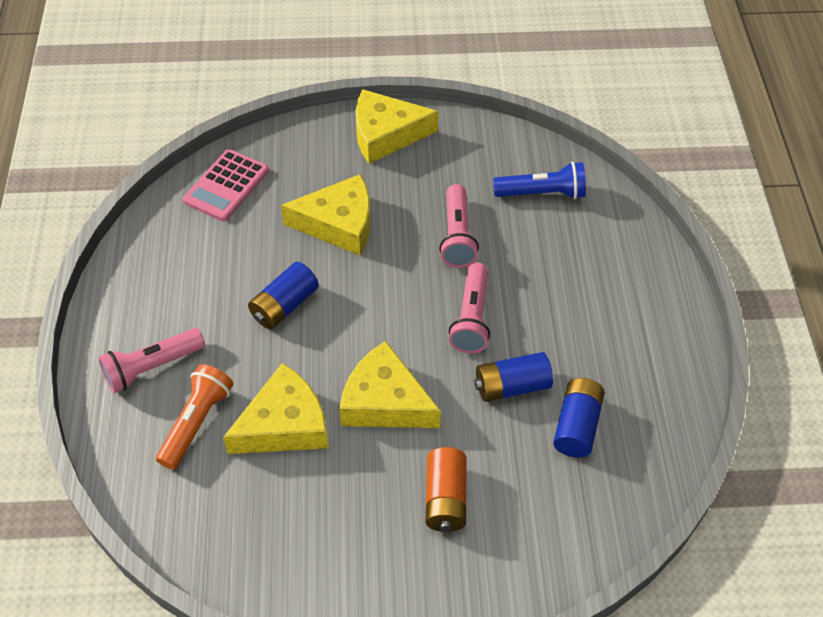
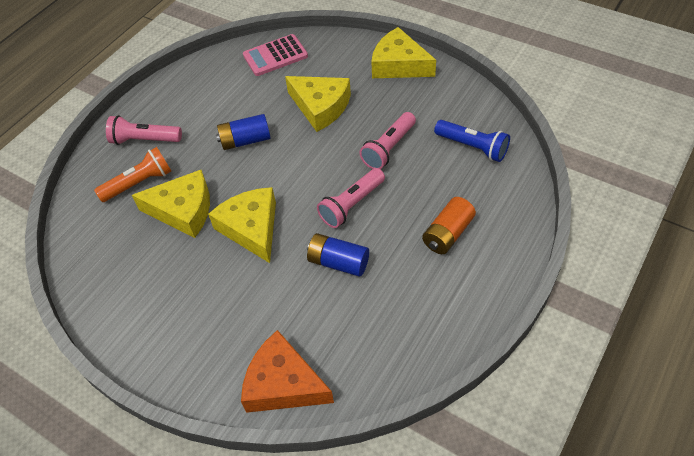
camera: 40 degrees right, 0 degrees up
(445, 498) = (233, 309): orange battery -> orange battery (447, 234)
(565, 541) = (283, 383): none -> orange cheese
(577, 426) = (359, 312): blue battery -> none

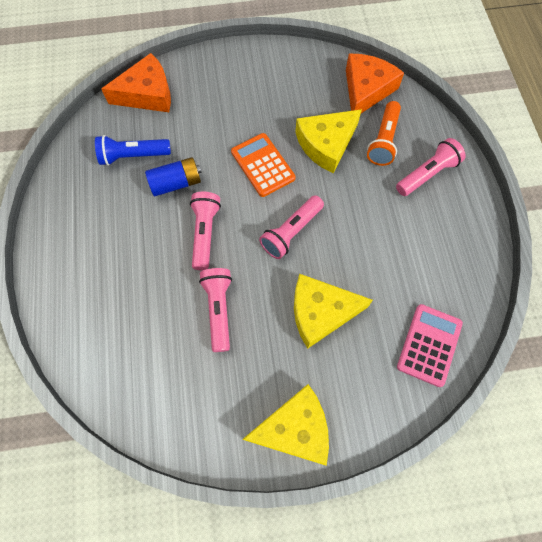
camera: 135 degrees right, 15 degrees up
(93, 234) = (366, 90): none -> orange cheese
(245, 140) = (348, 230): blue battery -> none
(252, 228) = (262, 165): yellow cheese -> orange calculator
(286, 164) = (291, 232): none -> pink flashlight
(447, 234) = (109, 260): orange battery -> none
(472, 147) = (143, 366): blue flashlight -> blue flashlight (133, 156)

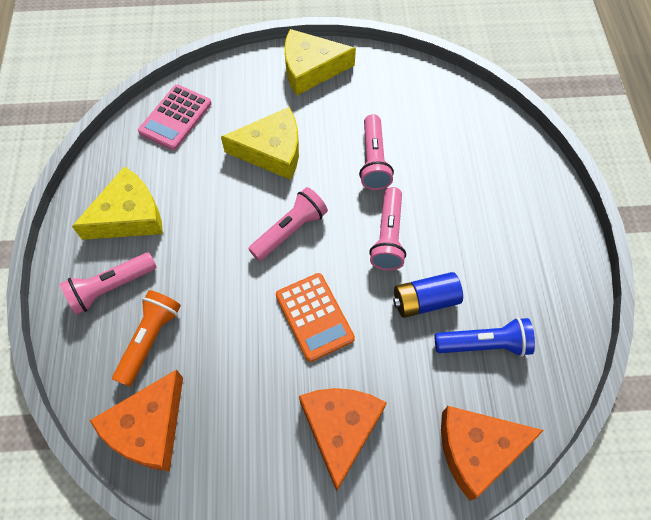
camera: 175 degrees left, 5 degrees down
(238, 98) = (340, 429): none -> orange cheese
(326, 144) = (227, 340): yellow cheese -> yellow cheese (129, 216)

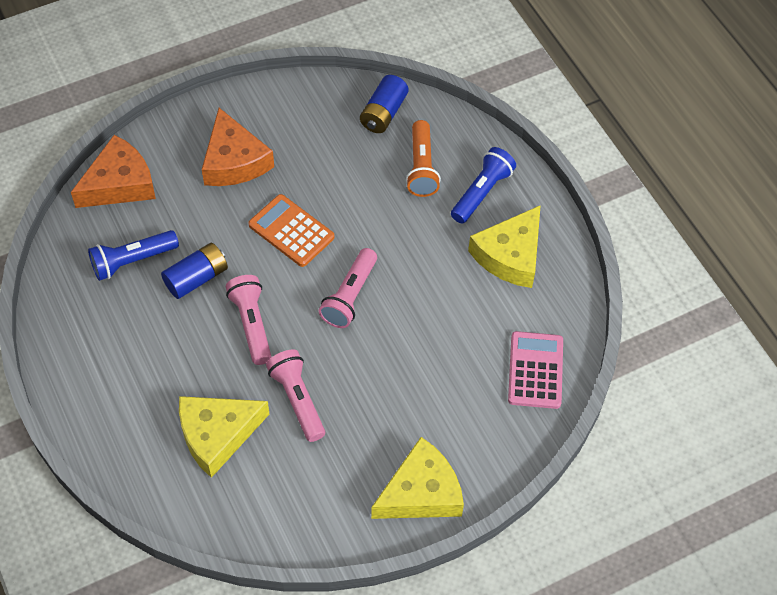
camera: 155 degrees right, 5 degrees down
(111, 287) = (481, 192): pink flashlight -> blue flashlight
(148, 427) = (383, 113): orange cheese -> blue battery
(272, 151) = (410, 370): yellow cheese -> yellow cheese (217, 434)

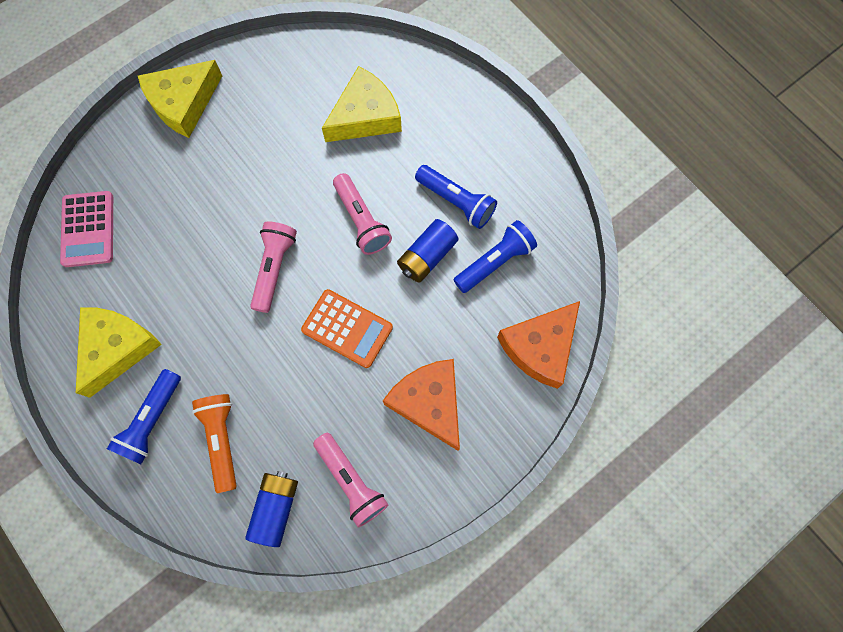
camera: 170 degrees right, 15 degrees up
(149, 324) = (456, 202): none -> blue flashlight
(297, 400) = (303, 159): pink flashlight -> pink flashlight (351, 481)

